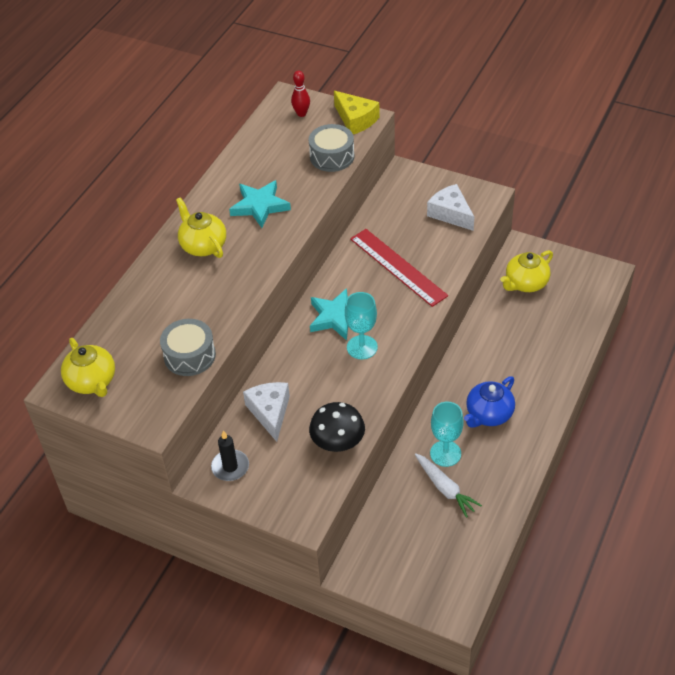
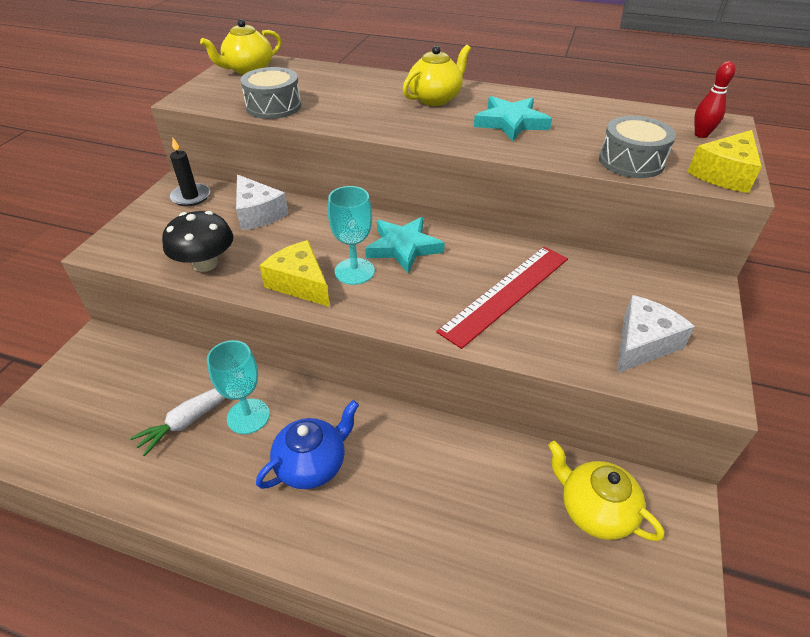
camera: 80 degrees right, 5 degrees down
(270, 412) = (258, 213): white cheese -> white cheese turned 75 degrees clockwise
(372, 379) = (300, 283): none -> yellow cheese
(488, 414) = (312, 465): blue teapot -> blue teapot turned 105 degrees clockwise

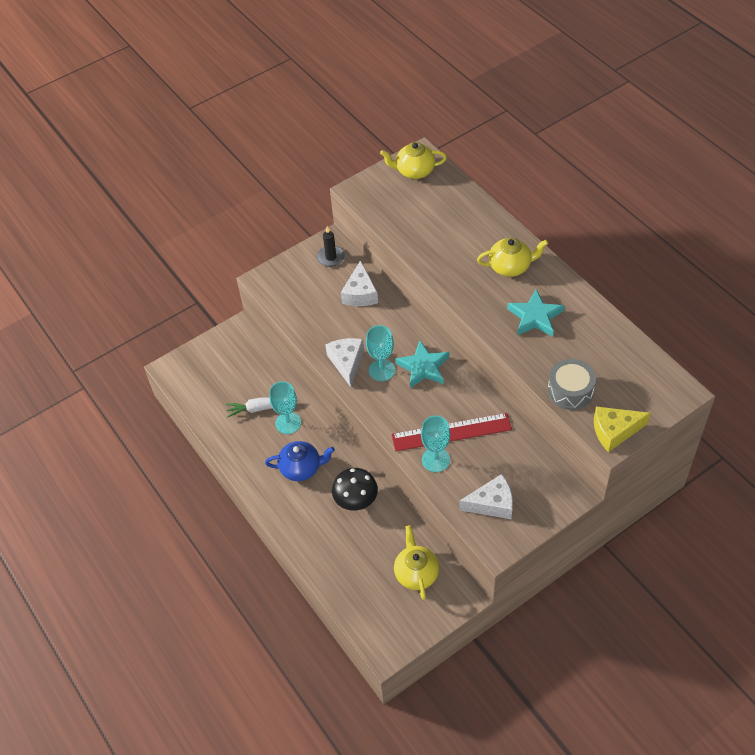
camera: 40 degrees right, 10 degrees up
(205, 263) = (307, 320): black mushroom -> black mushroom (356, 499)
(273, 106) = (401, 225): grey drum -> none
(300, 283) = (346, 362): yellow cheese -> white cheese
(522, 331) = (435, 460): none -> turquoise goblet
(701, 135) = (648, 393): red bowling pin -> none

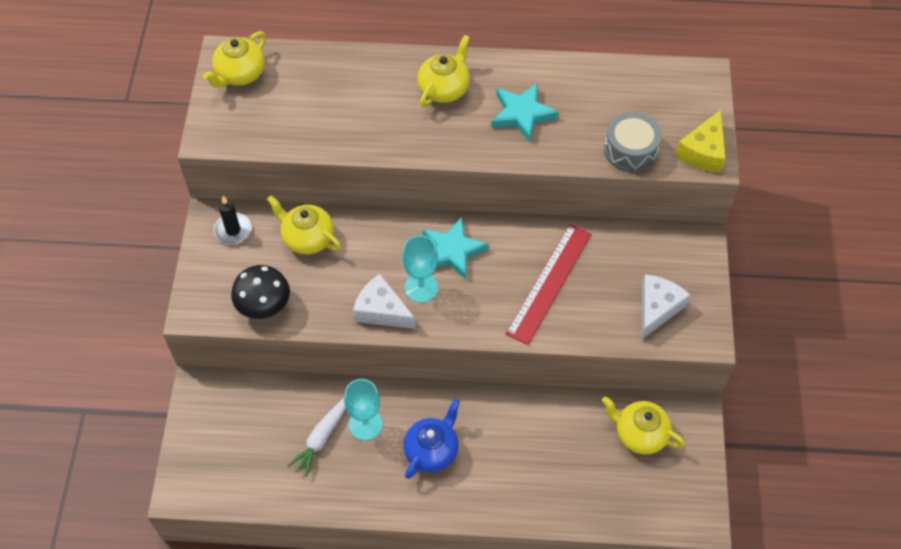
camera: 55 degrees left, 5 degrees up
(356, 499) = (513, 427): black mushroom -> black mushroom (264, 305)
(360, 293) = (307, 238): white cheese -> yellow teapot
(435, 460) = (568, 318): turquoise goblet -> none

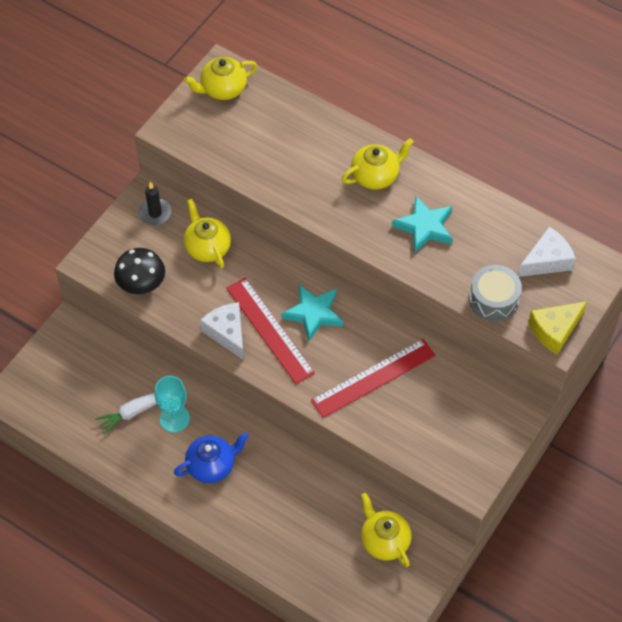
camera: 30 degrees right, 0 degrees up
(421, 287) = (269, 330): turquoise goblet -> red ruler
(657, 309) = (447, 443): white cheese -> white cheese (546, 260)

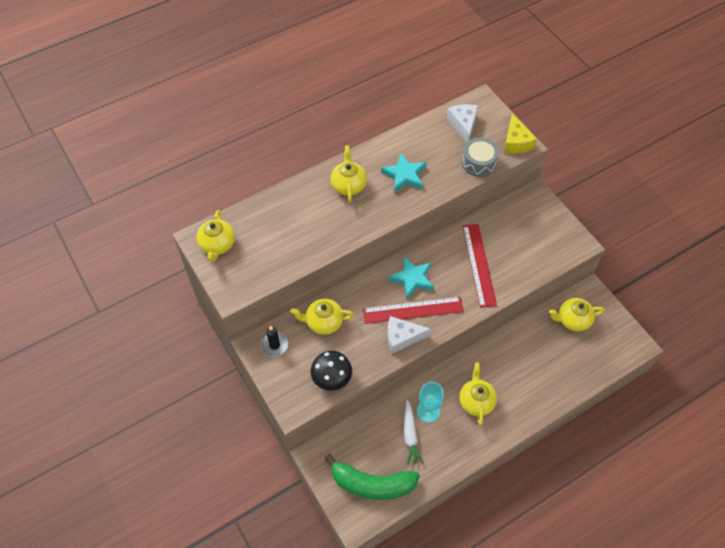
camera: 65 degrees left, 0 degrees up
(59, 395) = (372, 484): none -> green banana
(212, 465) = (476, 401): blue teapot -> yellow teapot

